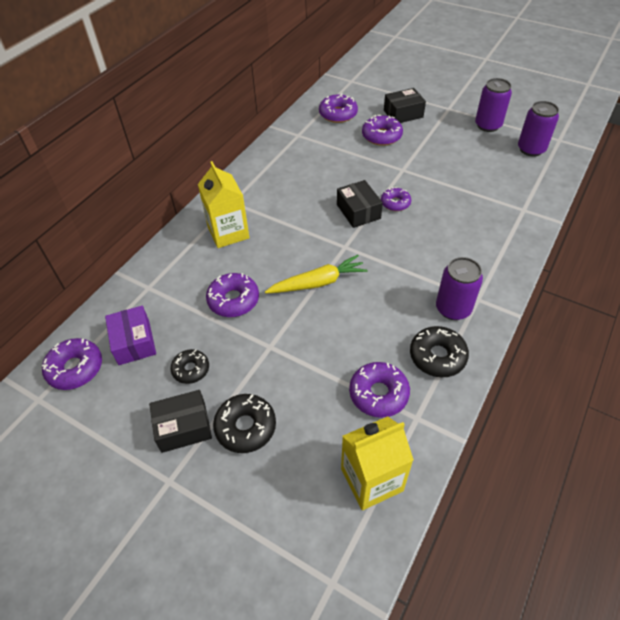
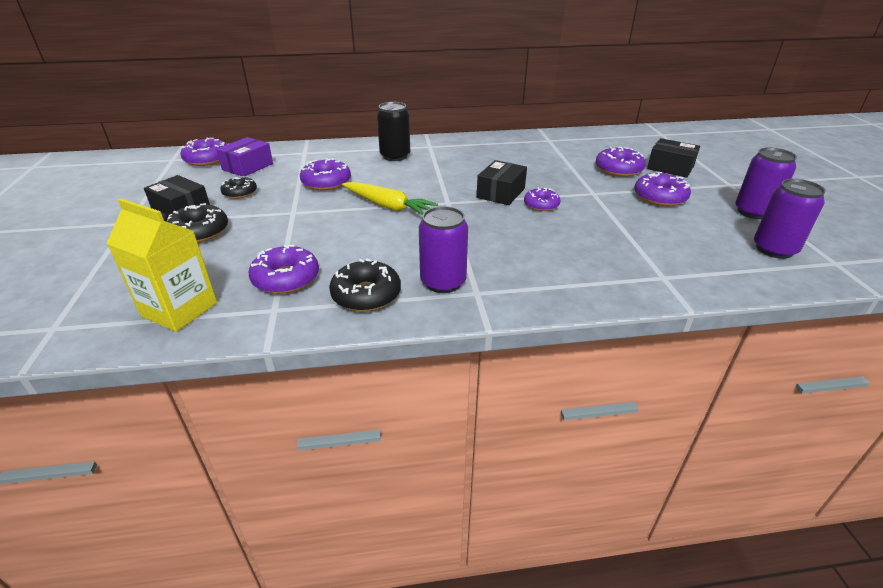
camera: 50 degrees right, 15 degrees down
(228, 232) = (395, 156): yellow carton -> black can
(338, 114) = (607, 144): purple donut -> purple donut (660, 197)

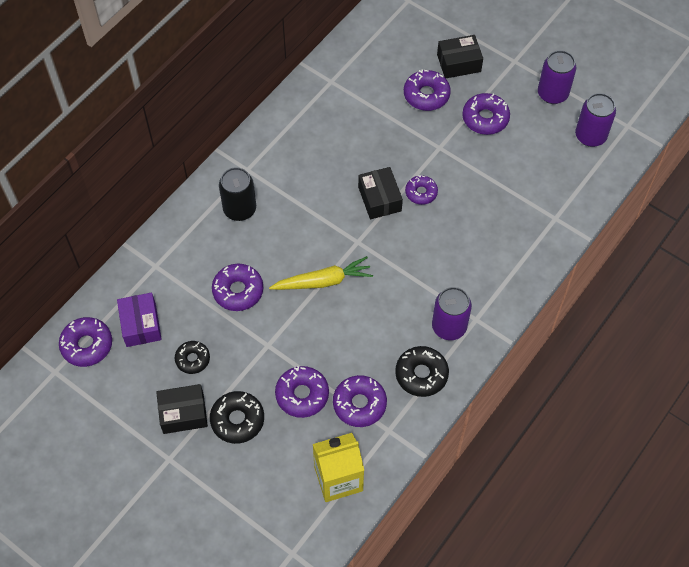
camera: 45 degrees left, 25 degrees up
(261, 247) = (302, 395): none -> purple donut

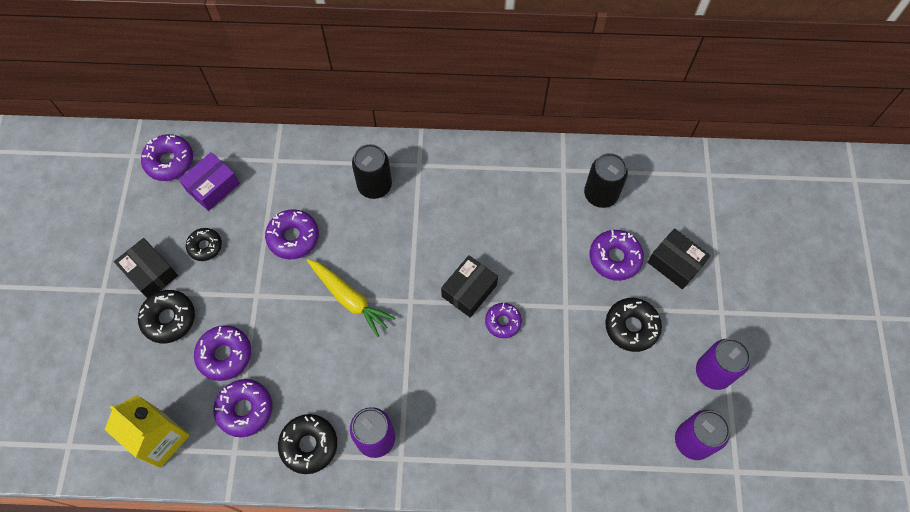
camera: 55 degrees right, 5 degrees up
(370, 71) = (600, 194): none -> black can
(485, 118) = (631, 327): purple donut -> black donut

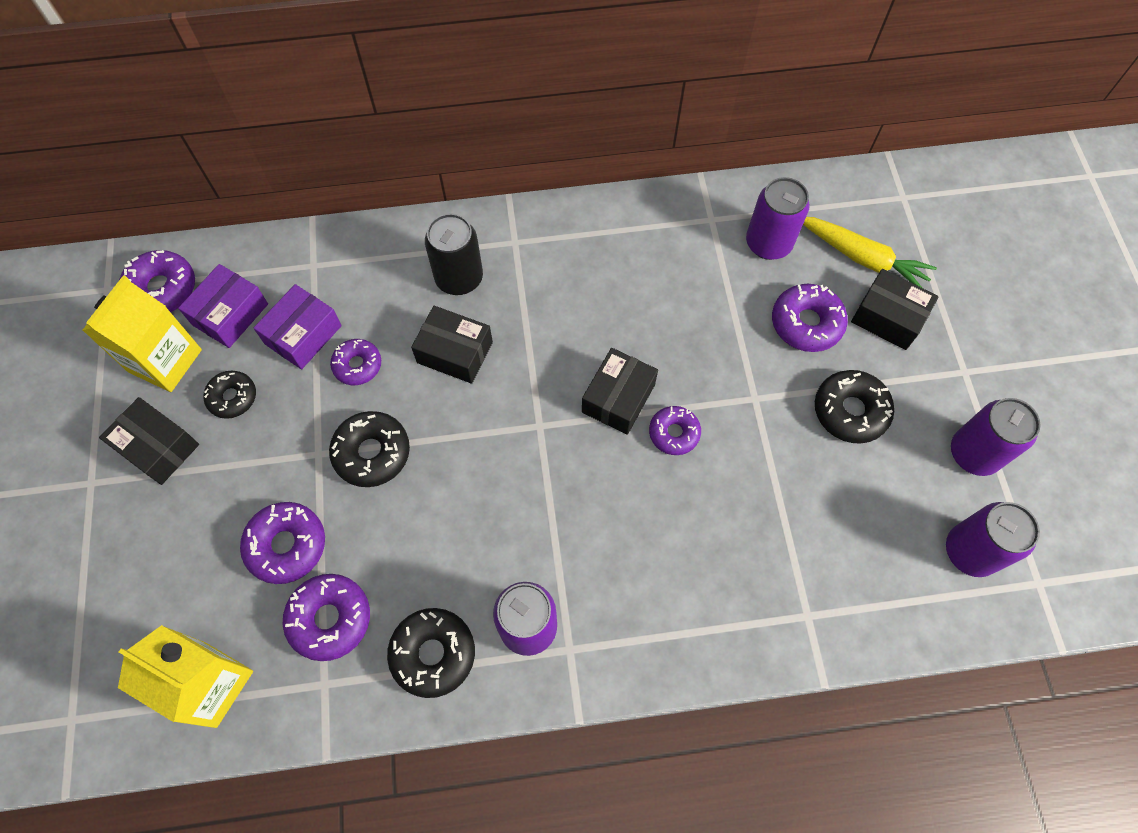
camera: 10 degrees left, 0 degrees up
(164, 213) = (165, 361): none -> yellow carton
(169, 319) = (196, 507): black donut -> black donut (372, 453)
(260, 210) = (303, 335): none -> purple box
(293, 237) = (357, 365): purple donut -> purple donut, size x0.66
(349, 299) = (453, 437): yellow carrot -> yellow carrot (862, 258)
(362, 239) = (455, 352): none -> black box
(600, 194) = (768, 243): black can -> purple can

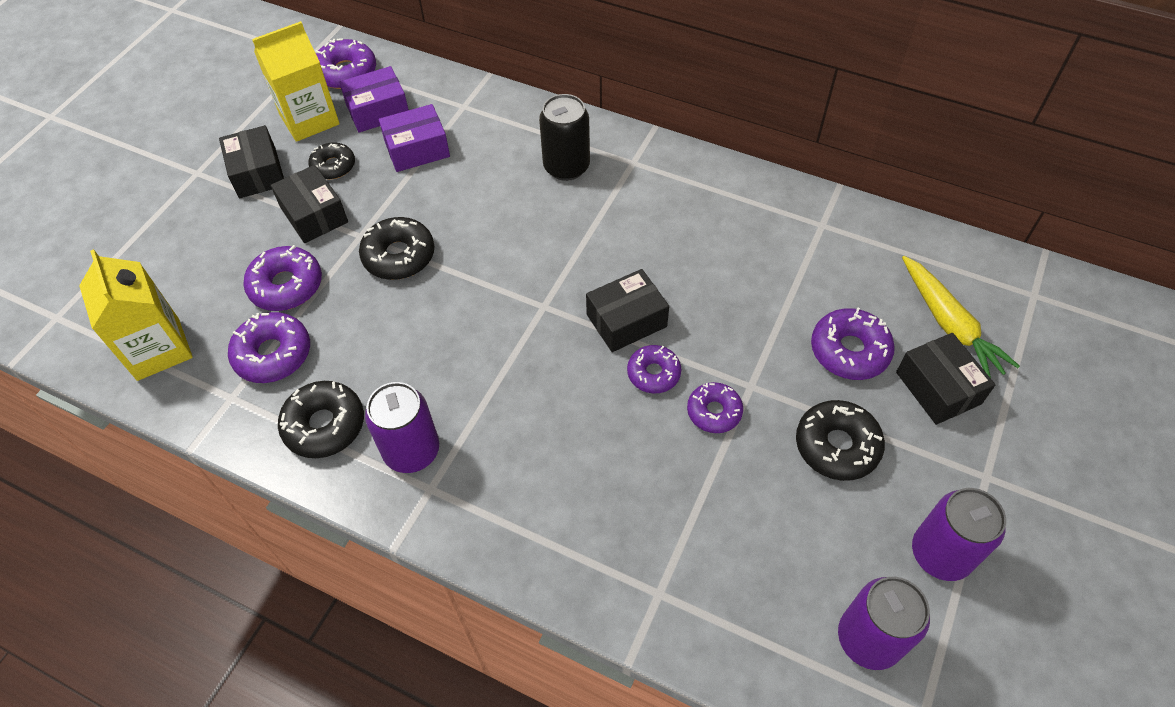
camera: 35 degrees right, 10 degrees down
(357, 365) = (439, 190): purple donut -> purple donut (714, 412)
(455, 352) = (520, 218): black box -> black box (314, 215)
(768, 243) = (862, 269): purple can -> none

